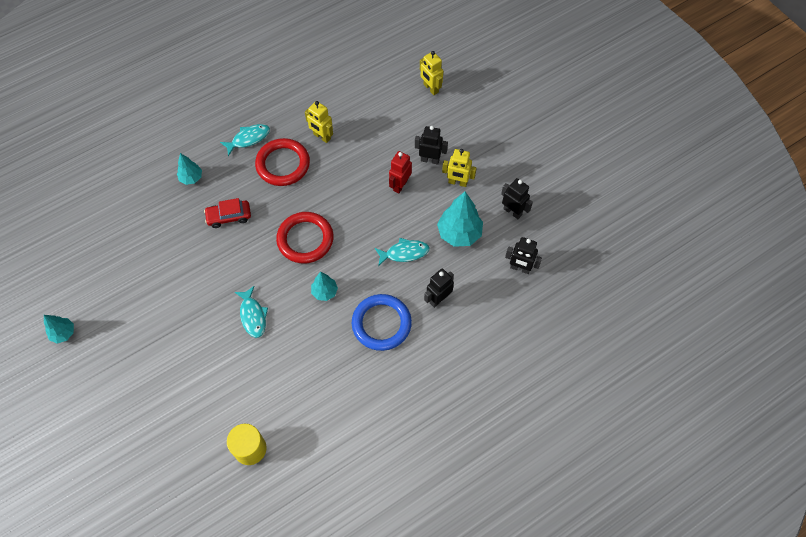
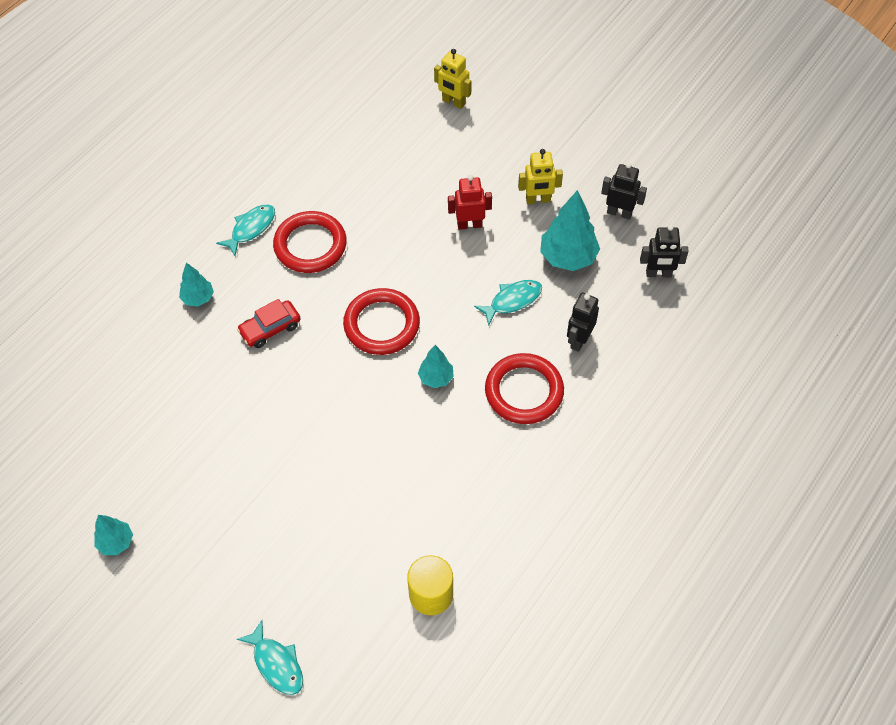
camera: 20 degrees left, 5 degrees down
(253, 315) = (358, 436): turquoise fish -> turquoise fish (276, 664)
(322, 137) = (344, 198): yellow robot -> none
(381, 324) = (524, 391): blue ring -> red ring
(400, 185) = (469, 224): red robot -> red robot turned 75 degrees clockwise
(430, 160) = (492, 184): black robot -> none

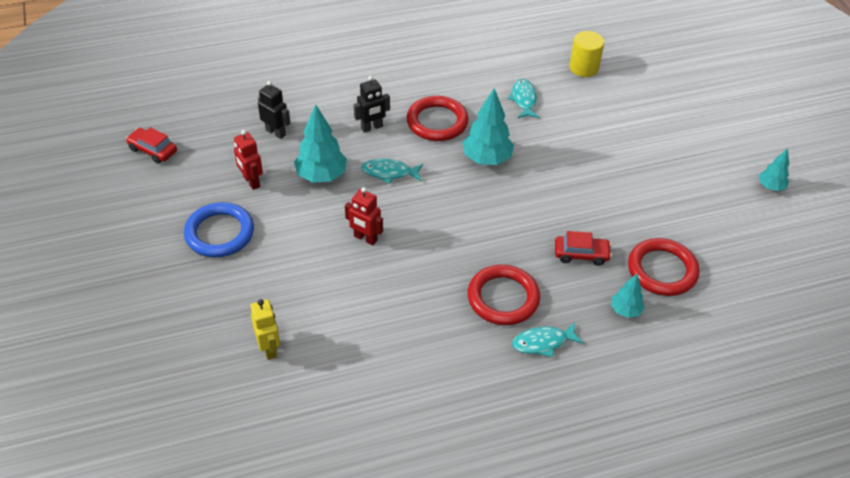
camera: 145 degrees left, 10 degrees down
(276, 664) = (695, 84): turquoise fish -> turquoise fish (524, 99)
(381, 324) = (495, 210): red ring -> red ring (662, 270)
(436, 378) = (486, 159): turquoise tree -> turquoise tree, size x1.76
(538, 200) = (296, 225): yellow robot -> none
(589, 155) = (219, 233): none -> blue ring
(619, 213) = (251, 182): black robot -> red robot
(736, 186) = (153, 150): none -> red car

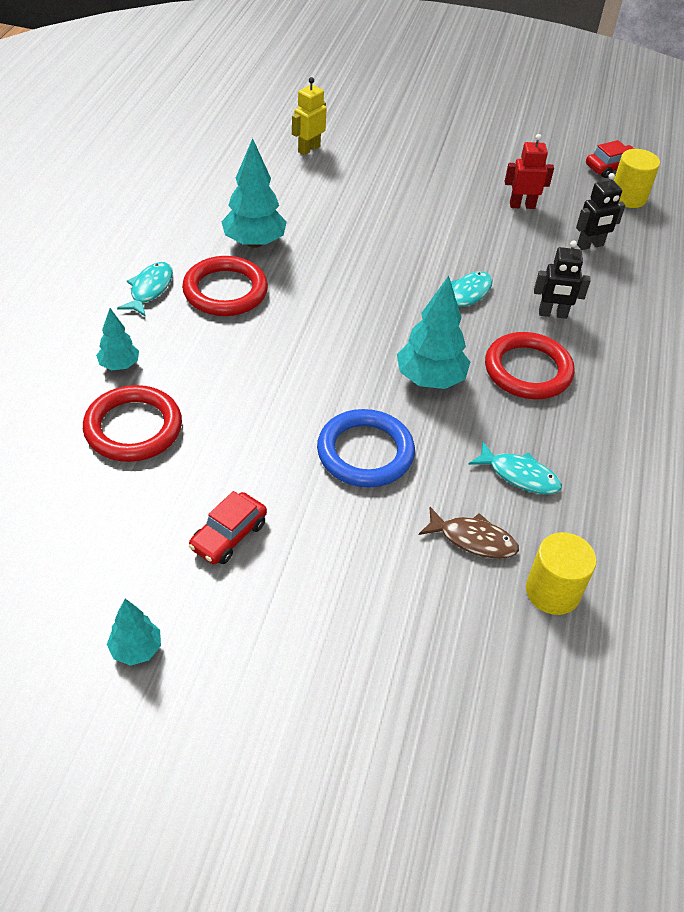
camera: 120 degrees right, 0 degrees up
(193, 131) = (628, 197): none -> yellow cylinder
(219, 233) = (465, 167): blue ring -> blue ring (365, 452)
(269, 348) = (308, 149): yellow robot -> yellow robot turned 120 degrees clockwise
(321, 176) = (497, 249): turquoise tree -> turquoise tree (254, 242)
(365, 238) = (384, 241): red robot -> none
(372, 127) = (552, 314): black robot -> black robot turned 90 degrees counterclockwise
(581, 254) = (220, 376): red car -> red car (228, 536)
(583, 102) = (473, 539): none -> brown fish

